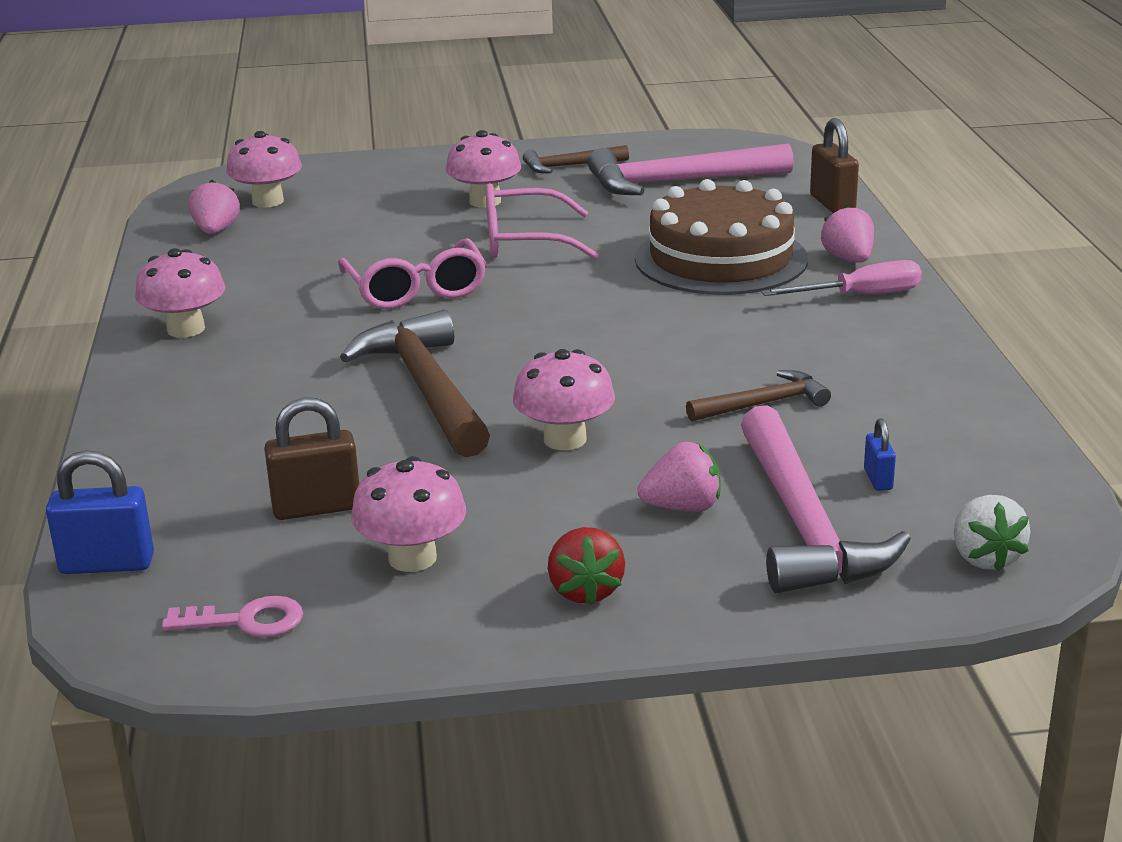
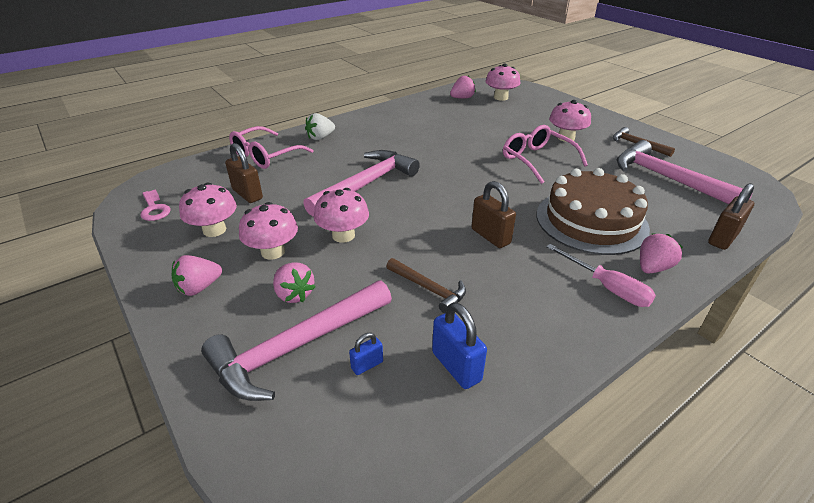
camera: 60 degrees right, 10 degrees up
(107, 564) = (189, 168): blue padlock -> blue padlock (456, 366)
(186, 329) = (375, 121): pink mushroom -> pink mushroom (273, 252)
(416, 290) = (456, 152): pink glasses -> pink glasses (265, 156)
(426, 389) = (366, 184): brown hammer -> pink hammer
(585, 591) = (199, 287): red strawberry -> pink strawberry
(687, 331) = (490, 236): none -> brown padlock
(984, 558) = (289, 451): white strawberry -> white strawberry (320, 137)

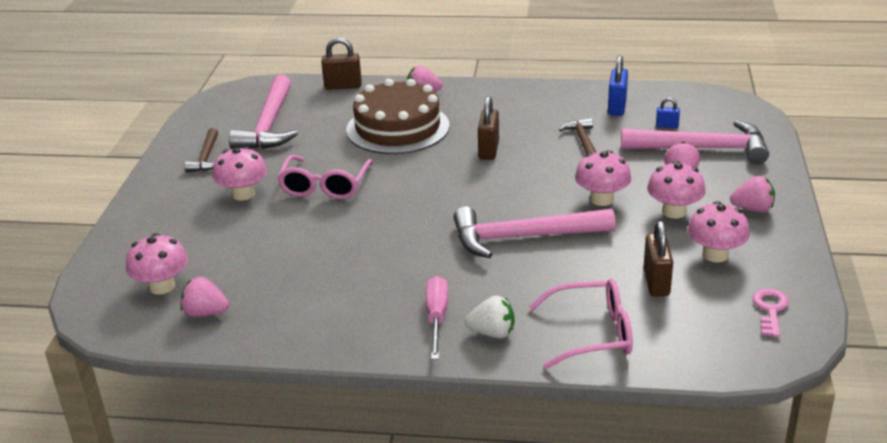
camera: 135 degrees left, 5 degrees down
(607, 287) = (471, 98): pink screwdriver -> pink screwdriver (437, 318)

